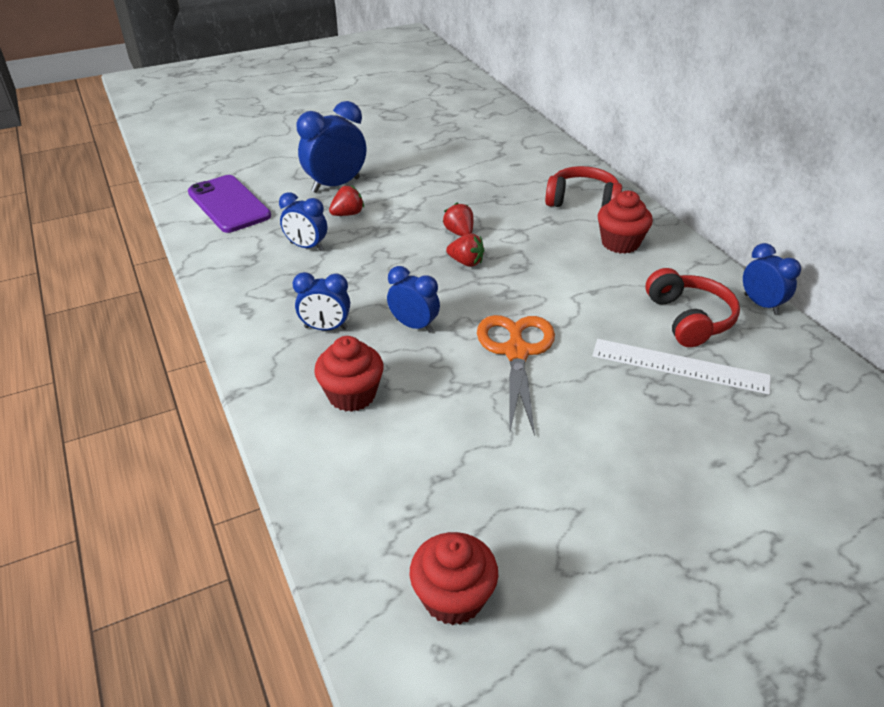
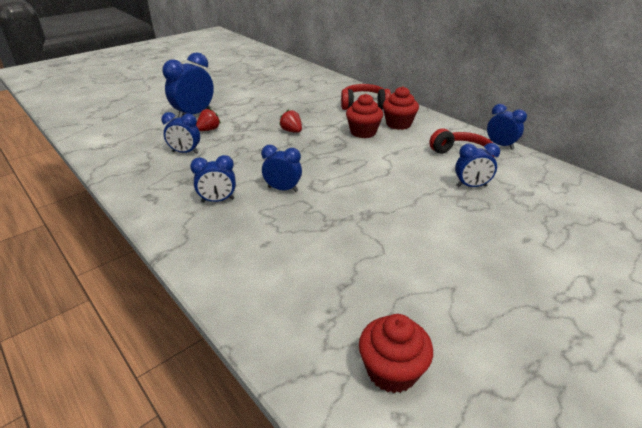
camera: 15 degrees left, 5 degrees down
(229, 204) = (117, 134): purple phone -> none
(352, 395) = (254, 241): red cupcake -> red cupcake (363, 132)
(466, 262) = (303, 147): red strawberry -> none
(516, 352) = (361, 195): orange scissors -> none
(680, 366) = (471, 186): white ruler -> blue clock

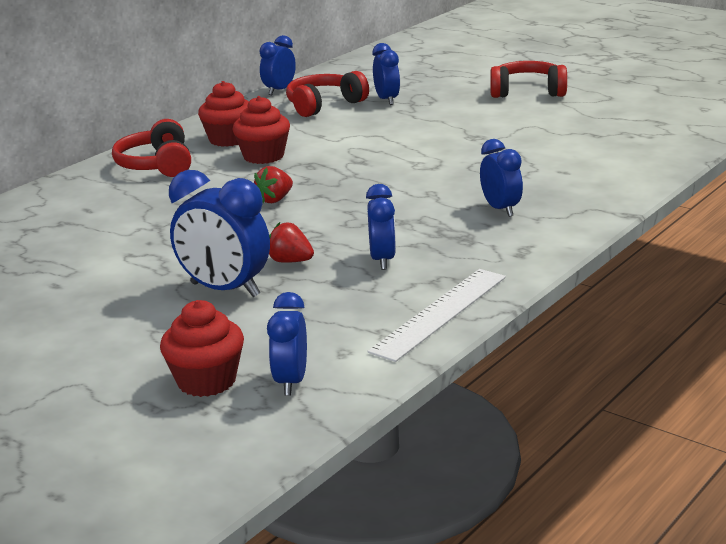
camera: 100 degrees left, 10 degrees down
(110, 160) = (440, 313): none -> white ruler
(283, 189) = (450, 180): blue clock -> blue clock (291, 382)
(391, 371) = (670, 113): red cupcake -> red cupcake (206, 381)
(489, 269) = (527, 92): none -> red headphones

